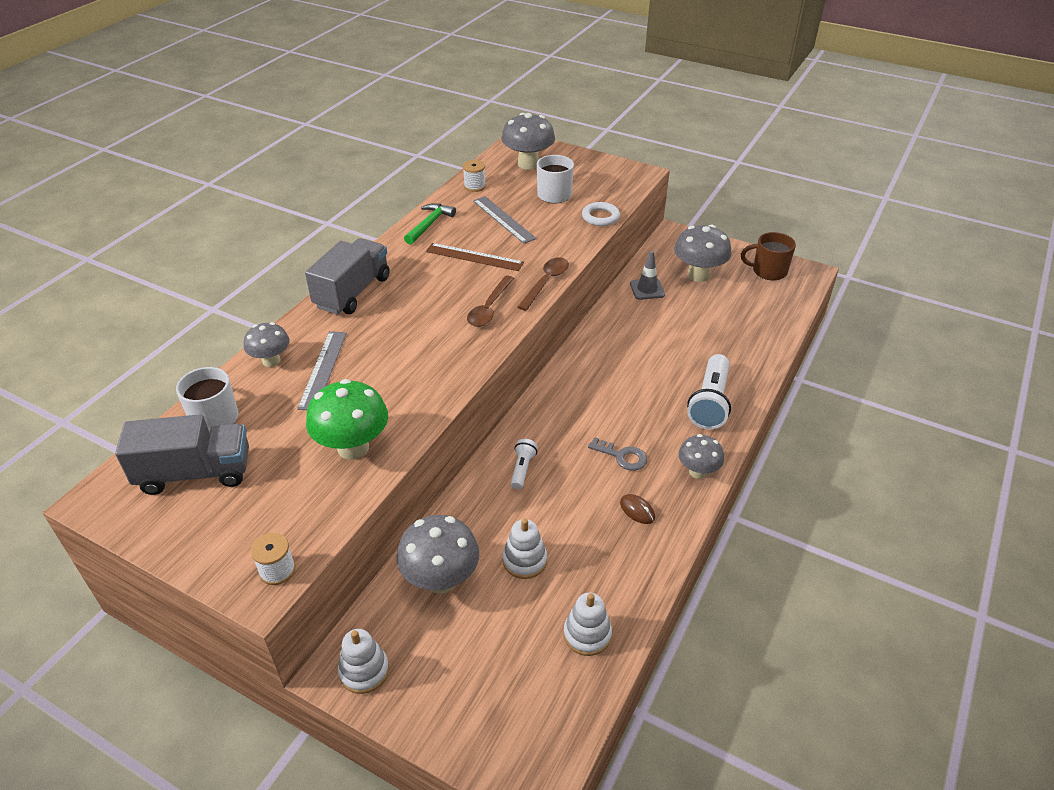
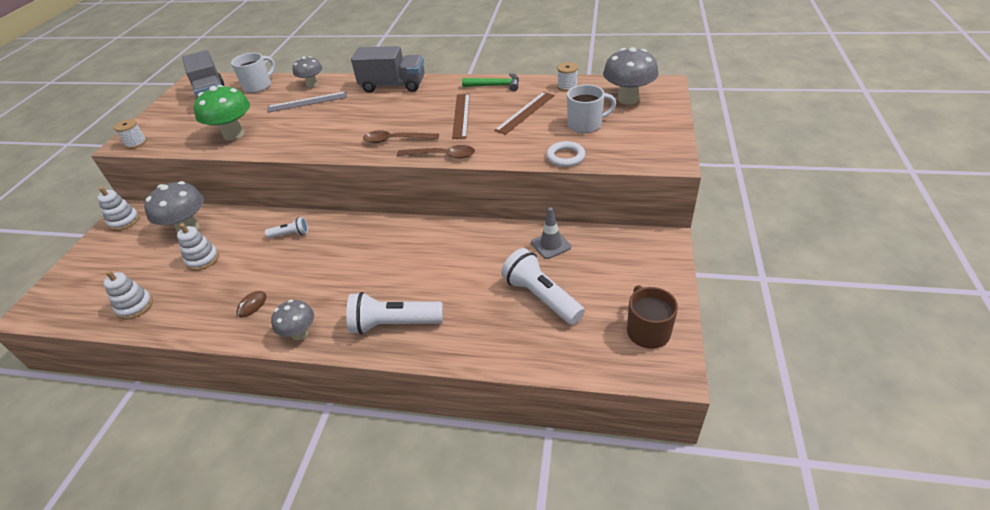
camera: 75 degrees right, 0 degrees up
(503, 219) = (525, 112): grey ruler -> brown ruler
(622, 456) = (312, 283): grey key -> none
(698, 275) = (599, 275): grey mushroom -> none
(711, 310) = (541, 297): none -> white flashlight

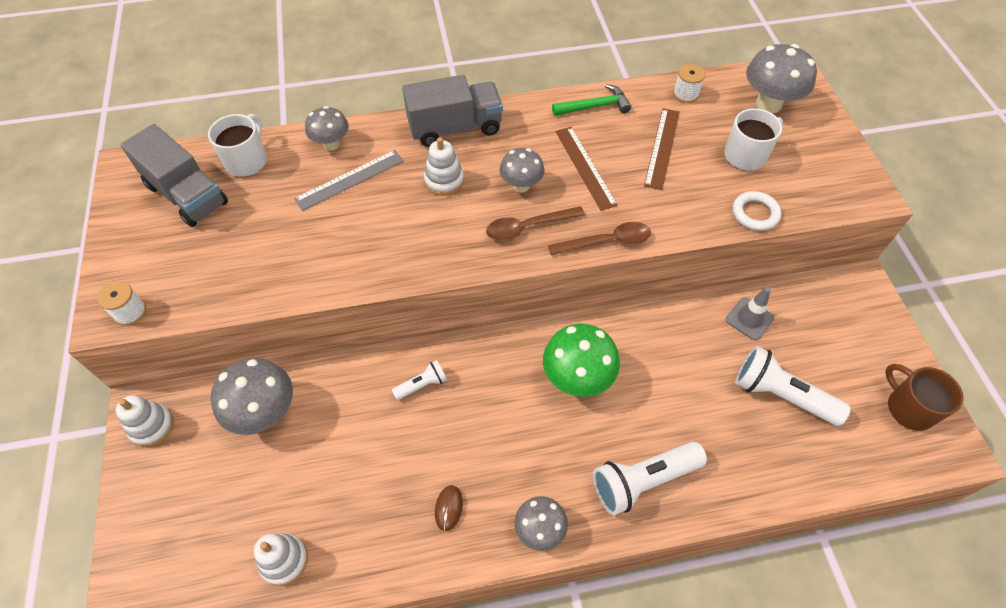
camera: 25 degrees left, 15 degrees up
(202, 259) = (326, 458): white stacking toy -> white stacking toy (444, 181)
(233, 134) = (282, 263): green mushroom -> green mushroom (577, 378)
(410, 119) = (521, 185): none -> grey mushroom

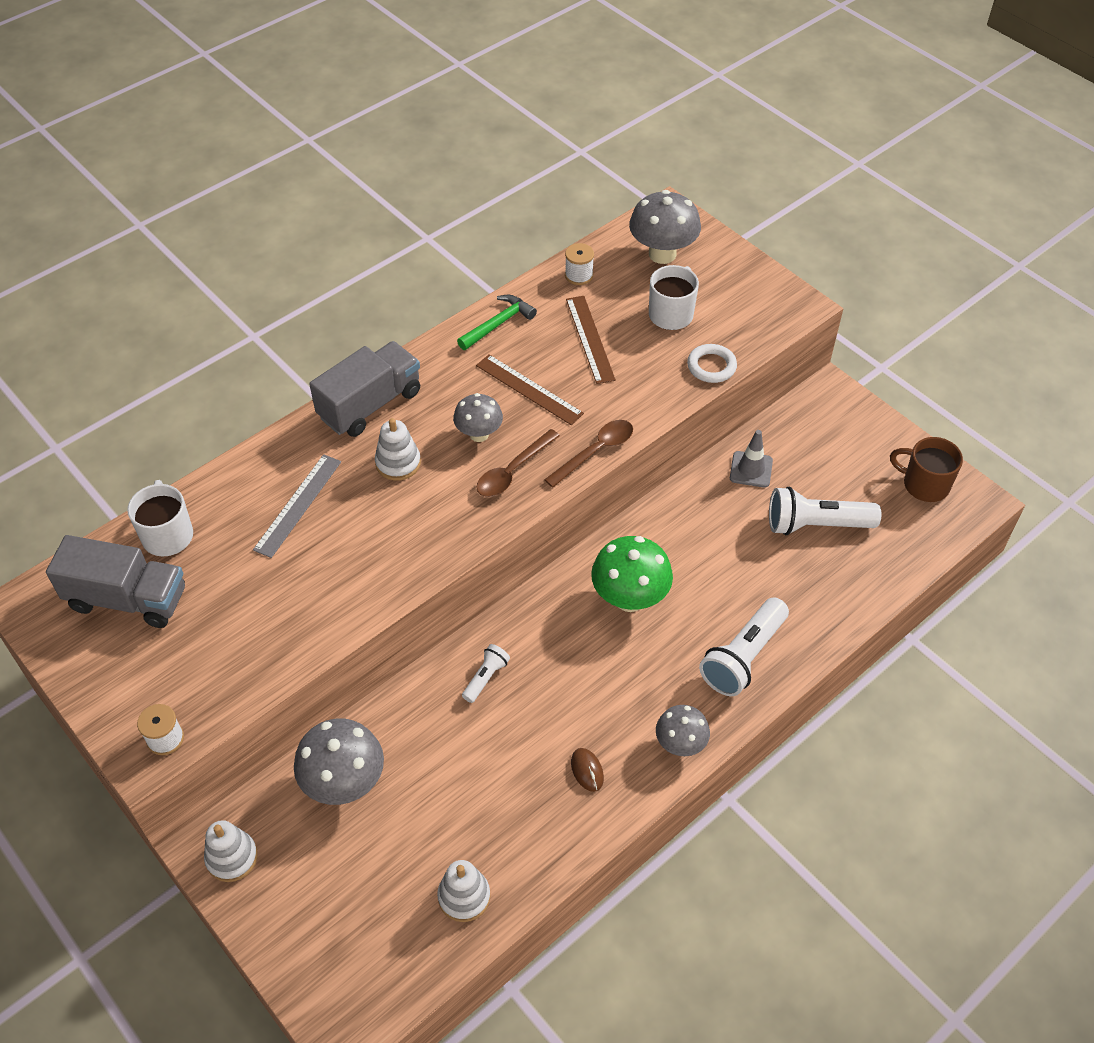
camera: 30 degrees left, 5 degrees down
(331, 144) = (249, 477): grey mushroom -> none

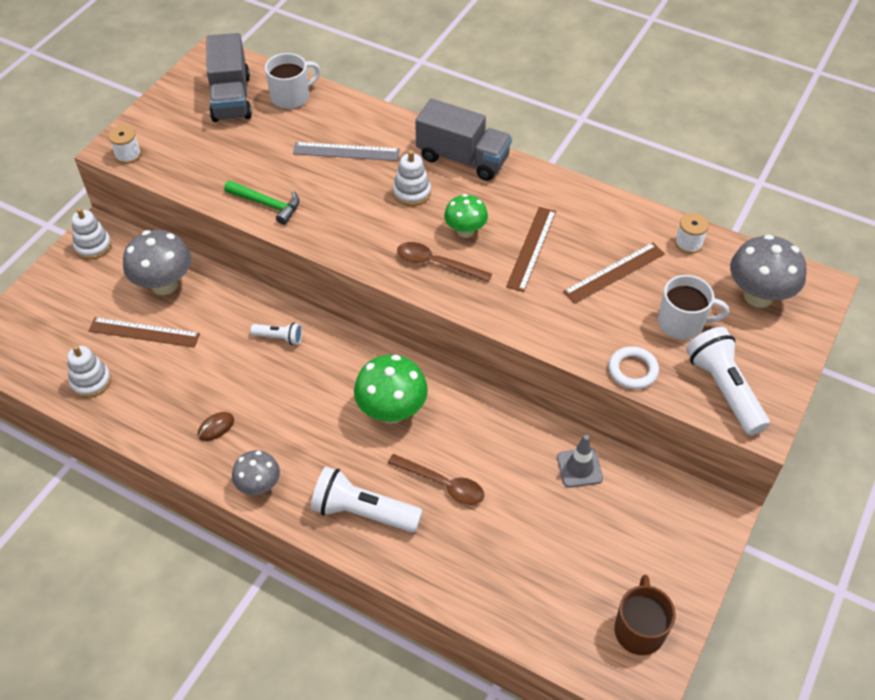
camera: 70 degrees right, 0 degrees up
(412, 821) = (144, 332): none -> brown ruler
(479, 434) = (465, 231): grey mushroom -> green mushroom
(498, 324) = (595, 207): green hammer -> green hammer (267, 204)
(595, 452) = (484, 312): brown spoon -> brown spoon (443, 484)
(816, 525) = (538, 538): white flashlight -> white flashlight (724, 389)

